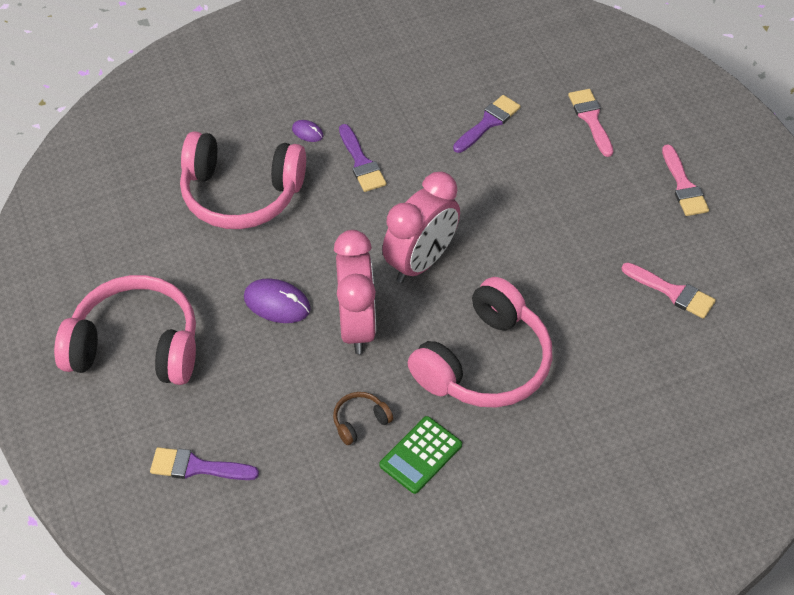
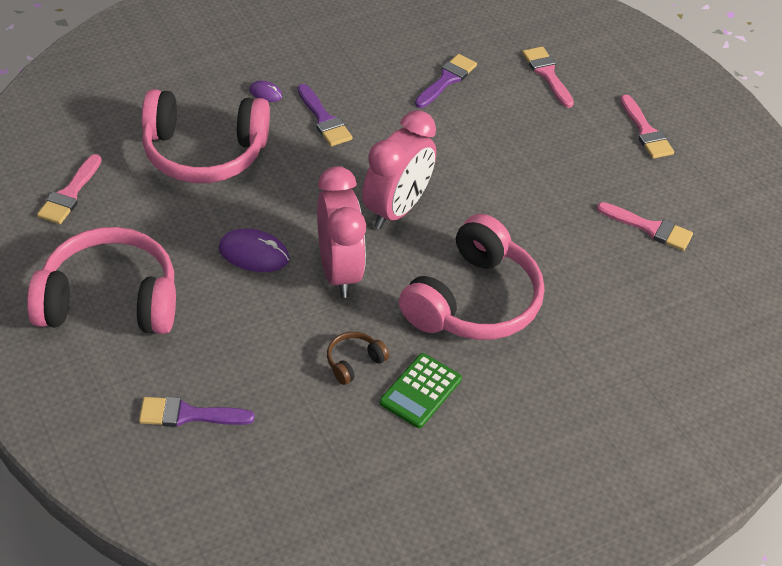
camera: 10 degrees left, 5 degrees down
(109, 234) = (70, 194): none -> pink brush

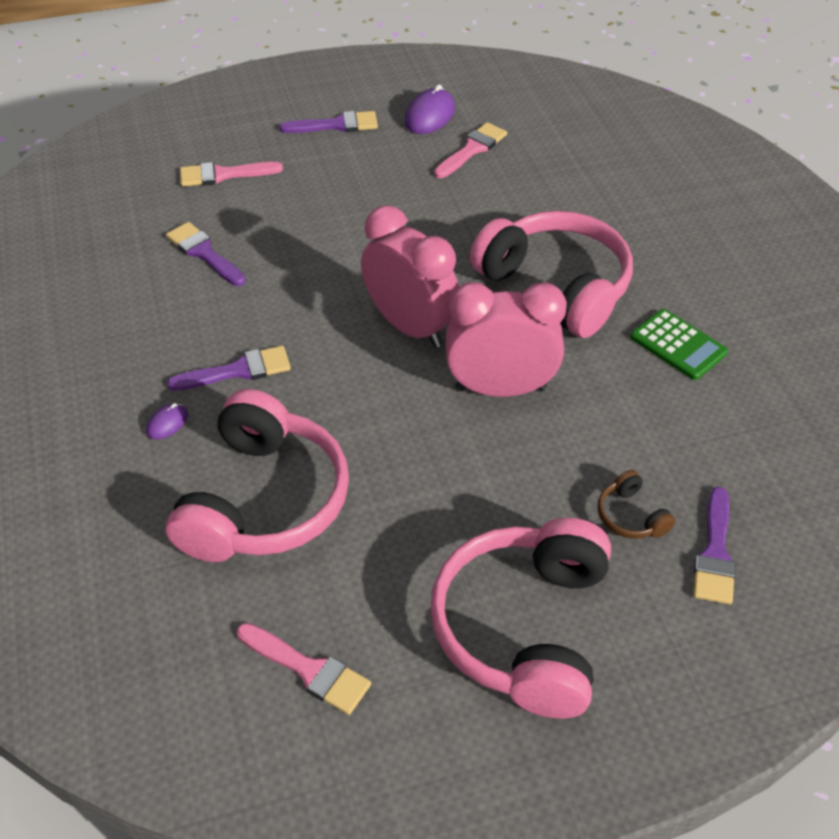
camera: 75 degrees left, 0 degrees up
(254, 254) = (461, 465): purple mouse -> purple mouse (430, 115)
(354, 362) = (637, 393): brown headphones -> brown headphones (631, 516)
(646, 132) = (336, 125): pink brush -> purple brush

